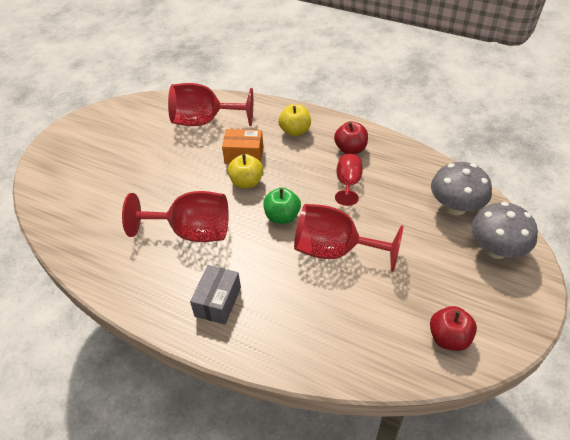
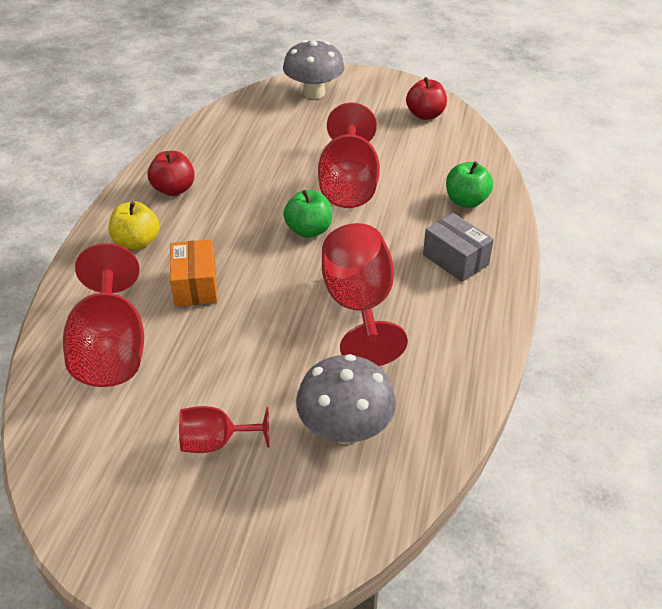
camera: 105 degrees left, 5 degrees down
(218, 302) = (455, 259): grey box -> grey box turned 45 degrees clockwise
(246, 182) = (253, 272): yellow apple -> none
(291, 332) = (466, 201): none -> green apple
(348, 183) = (239, 185): red goblet -> red goblet (216, 442)
(455, 207) = (262, 114): grey mushroom -> grey mushroom (345, 429)

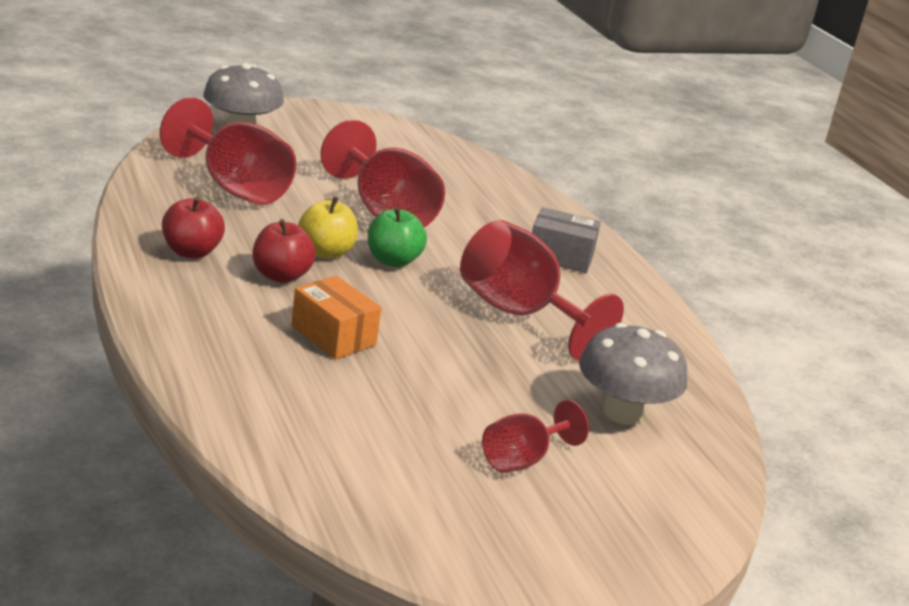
camera: 40 degrees left, 15 degrees down
(112, 349) = (314, 415): red goblet -> red goblet (235, 187)
(137, 242) = (213, 311): yellow apple -> yellow apple (326, 252)
(425, 115) = (388, 137): red apple -> red apple (281, 276)
(466, 201) = (514, 206): green apple -> none

